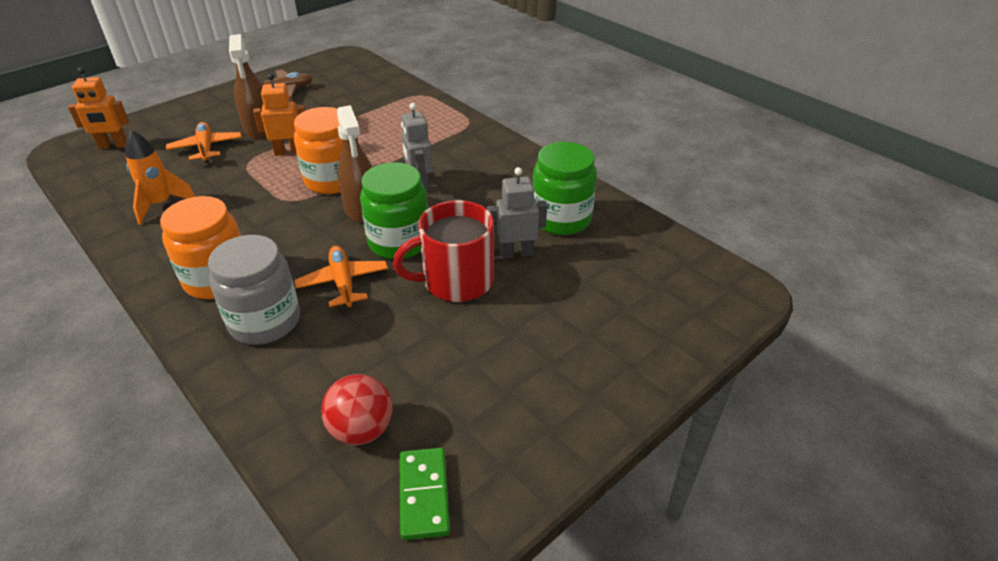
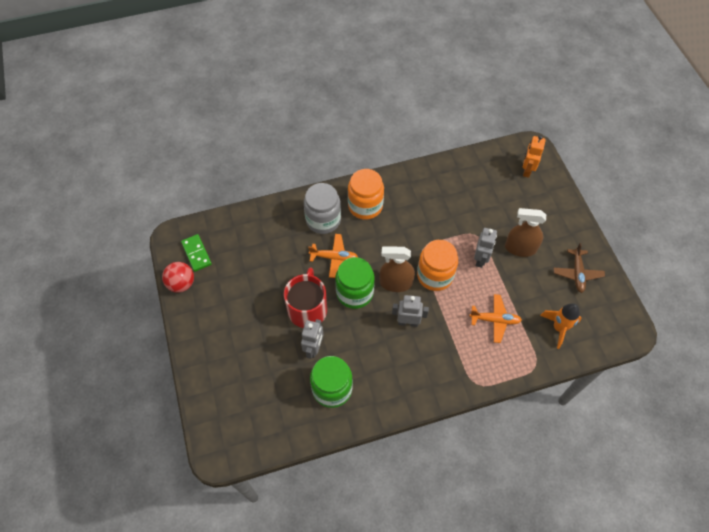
camera: 115 degrees right, 20 degrees up
(161, 204) = (446, 188): orange rocket -> orange rocket (559, 328)
(206, 148) = (504, 216): orange plane -> orange plane (495, 320)
(288, 152) = (480, 259): orange robot -> grey robot
(361, 429) = (239, 242): red ball -> red ball (181, 283)
(424, 494) = (196, 253): green domino -> green domino turned 45 degrees clockwise

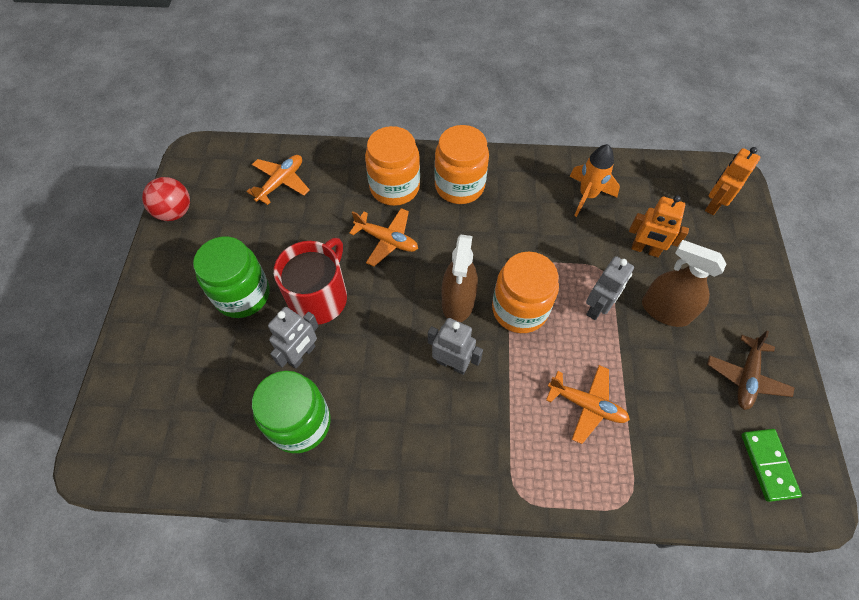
camera: 20 degrees right, 0 degrees up
(196, 253) = (212, 181): green domino -> green domino (768, 465)
(245, 240) = (281, 182): none -> orange plane
(323, 220) = (394, 187): grey jar -> orange jar
(354, 293) = (394, 296): green jar -> green jar (242, 295)
(395, 283) = (458, 301): brown spray bottle -> brown spray bottle turned 105 degrees counterclockwise
(496, 213) = (645, 250): none -> orange robot
(559, 328) = (687, 453): orange rocket -> orange rocket (587, 196)

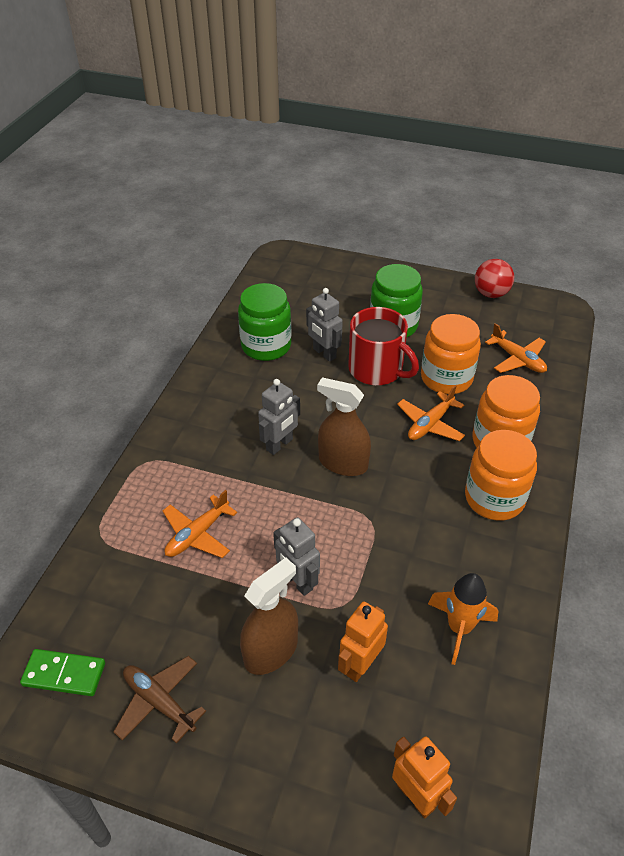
camera: 105 degrees right, 15 degrees down
(519, 309) = (318, 510): orange jar -> orange jar (446, 378)

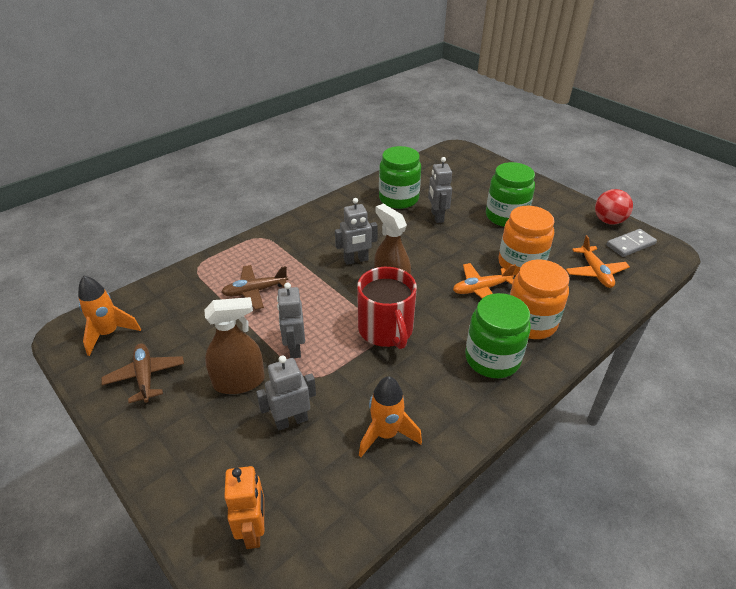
camera: 30 degrees right, 5 degrees down
(64, 674) = (109, 334): green domino -> orange rocket
(197, 534) = (255, 291): orange plane -> brown plane
(360, 664) = (291, 421): orange robot -> grey robot
(377, 369) = (468, 240): red mug -> red mug (386, 330)
(494, 498) = (492, 359): orange jar -> green jar
(527, 314) = (630, 245): none -> grey domino

